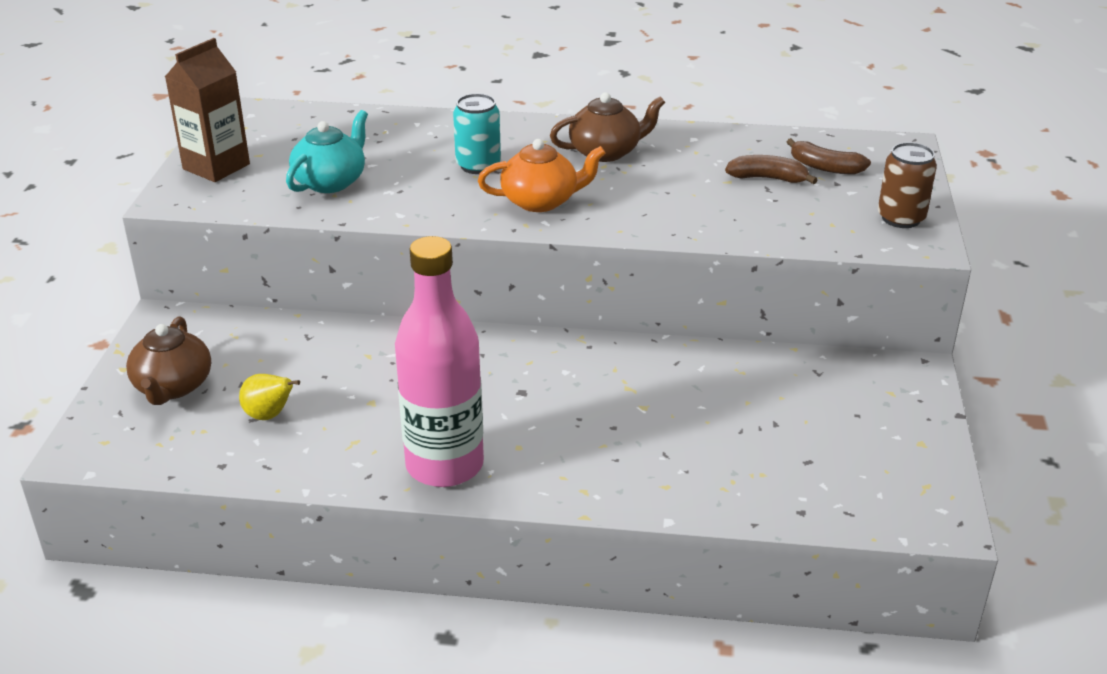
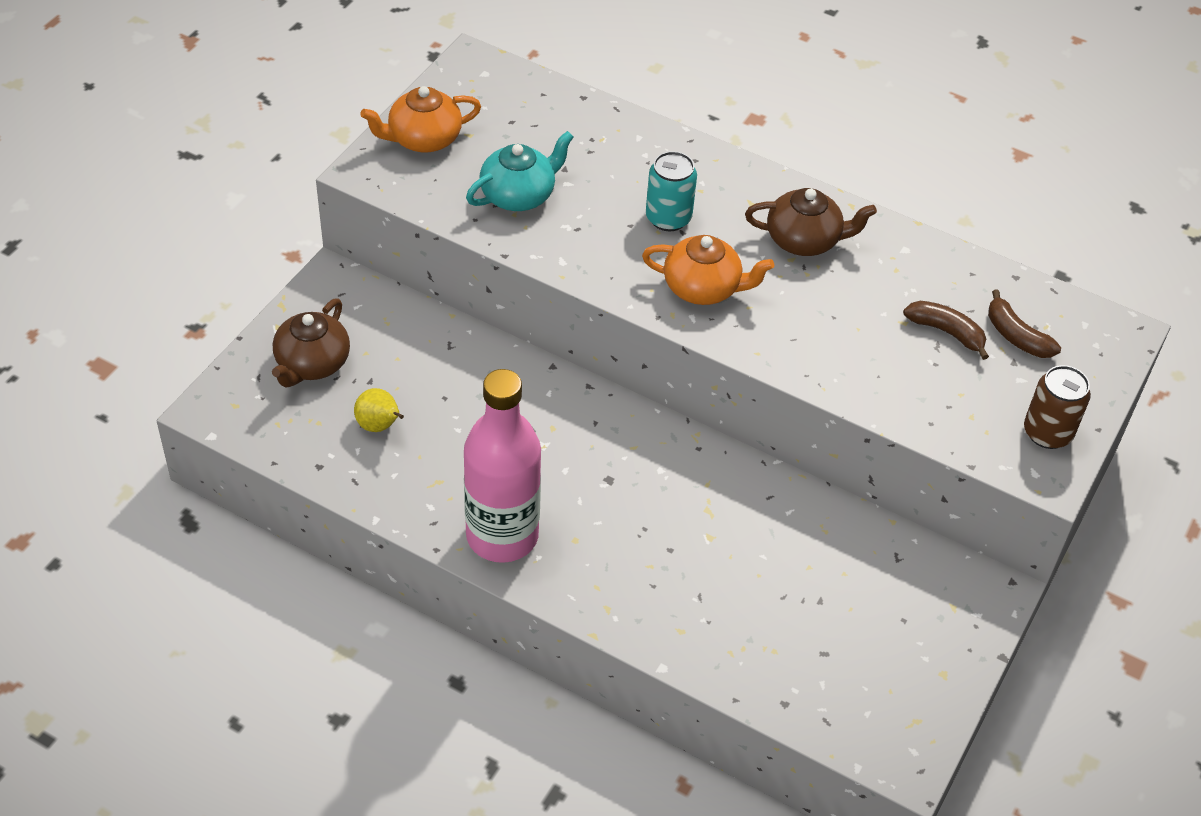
camera: 20 degrees right, 15 degrees up
(216, 166) = (423, 139): brown carton -> orange teapot

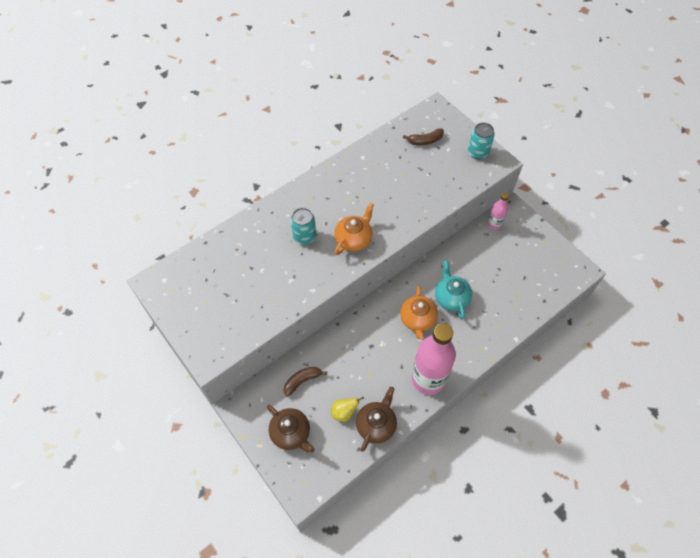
camera: 65 degrees left, 10 degrees up
(423, 139) = (198, 324): orange teapot -> orange teapot (417, 320)
(519, 195) = (260, 293): turquoise teapot -> turquoise teapot (451, 298)
(804, 240) = (341, 190): brown teapot -> brown teapot (376, 425)
(932, 566) = (494, 224): none -> pink bottle
(947, 332) = (414, 162): brown banana -> brown banana (302, 381)
(1047, 433) = (478, 152): brown can -> turquoise can

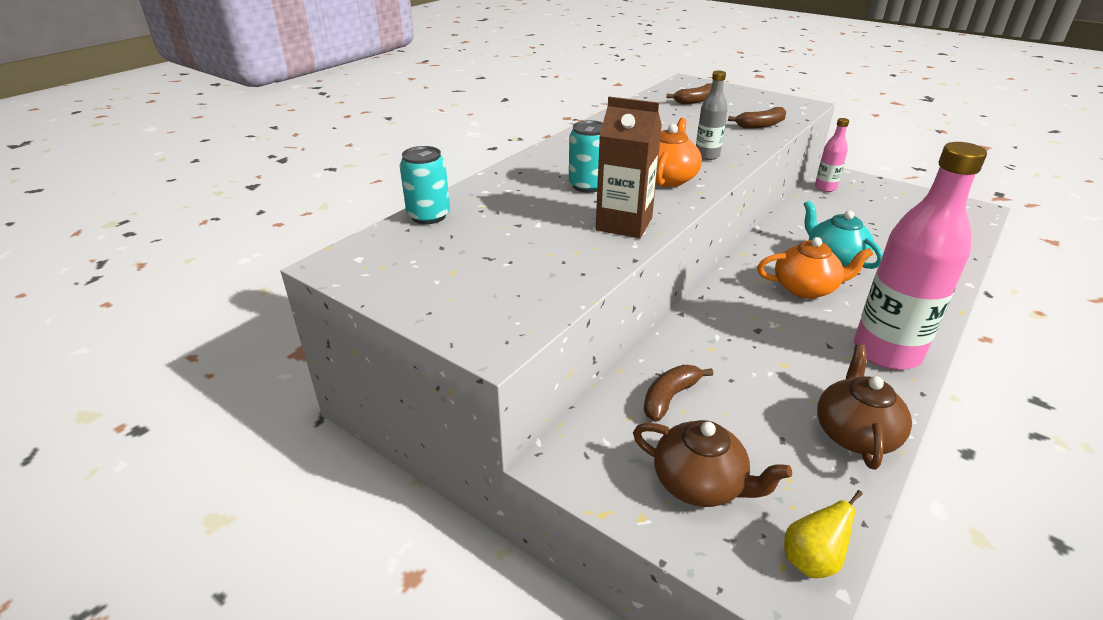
camera: 15 degrees left, 25 degrees down
(307, 280) = (624, 224): none -> brown carton
(344, 412) = (781, 427): yellow pear -> yellow pear (811, 560)
(391, 218) = (707, 156): none -> grey bottle
(417, 320) = (806, 288): orange teapot -> orange teapot turned 75 degrees counterclockwise
(449, 185) = (760, 125): none -> brown banana
(478, 152) = (771, 101): turquoise can -> turquoise can (429, 216)

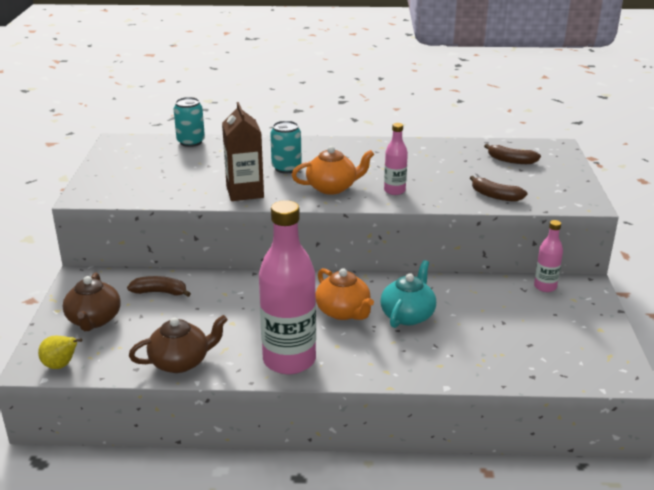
camera: 55 degrees right, 5 degrees down
(707, 156) = (394, 191): grey bottle -> pink bottle

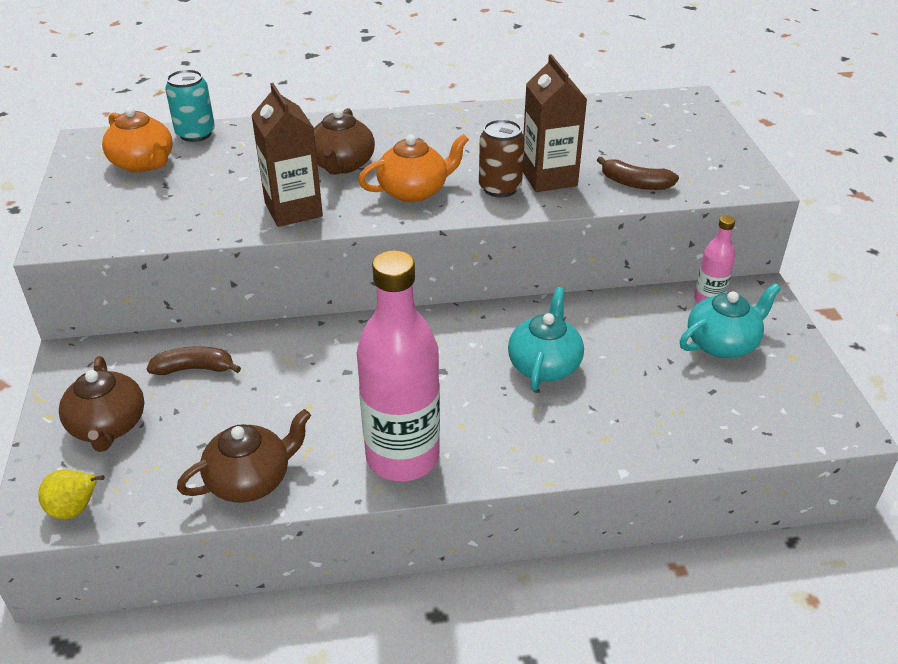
camera: 10 degrees left, 10 degrees up
(286, 168) = (342, 165): turquoise can -> brown teapot
(343, 312) = (458, 370): orange teapot -> orange teapot (143, 163)
(394, 191) = (500, 188): pink bottle -> brown can
(432, 187) = (549, 178): none -> brown carton
(511, 160) = (639, 126): brown banana -> none
(547, 315) = (722, 343): none -> turquoise teapot

